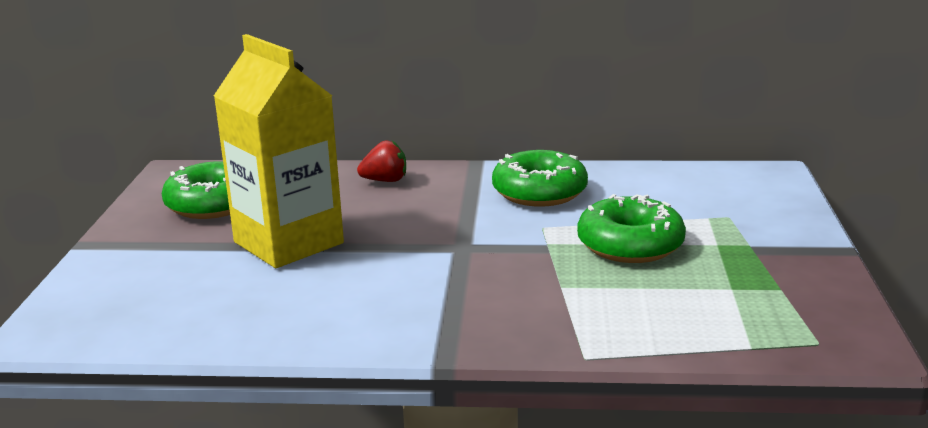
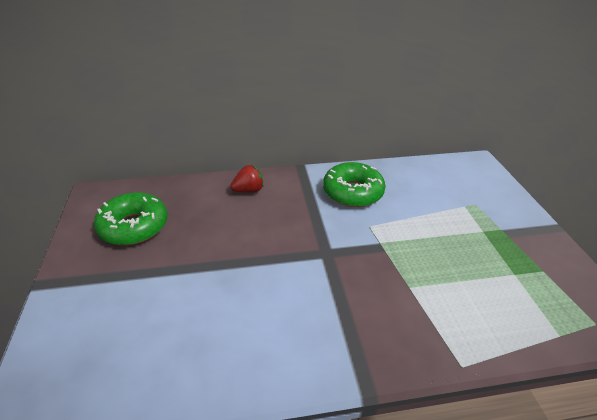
camera: 15 degrees left, 15 degrees up
(288, 243) = (203, 263): yellow carton -> none
(630, 245) = (432, 238): green donut -> none

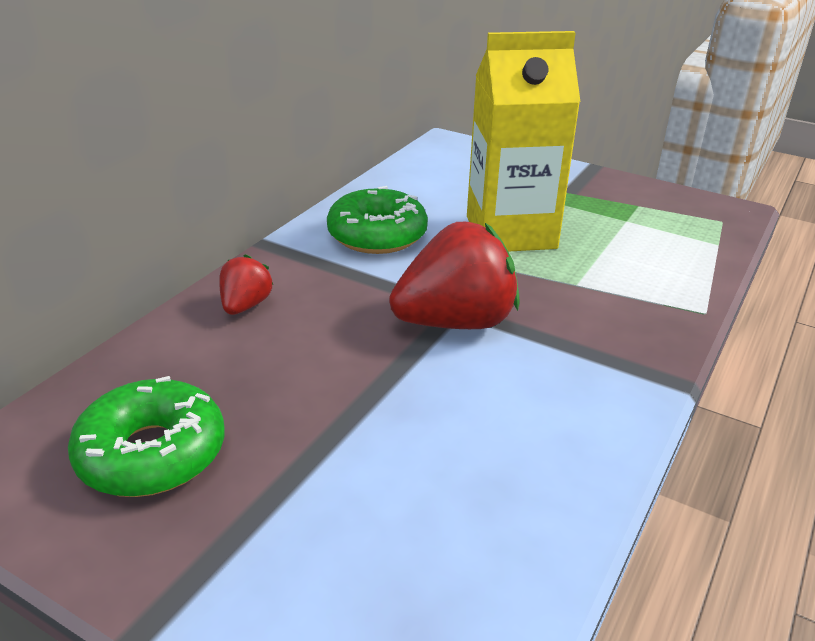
camera: 50 degrees left, 5 degrees down
(313, 259) = (456, 322): none -> red strawberry
(424, 234) = (510, 232): none -> yellow carton

